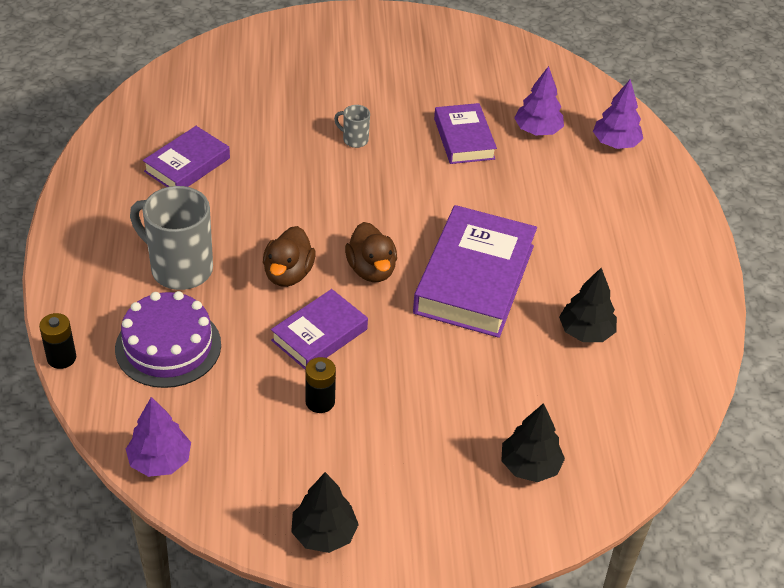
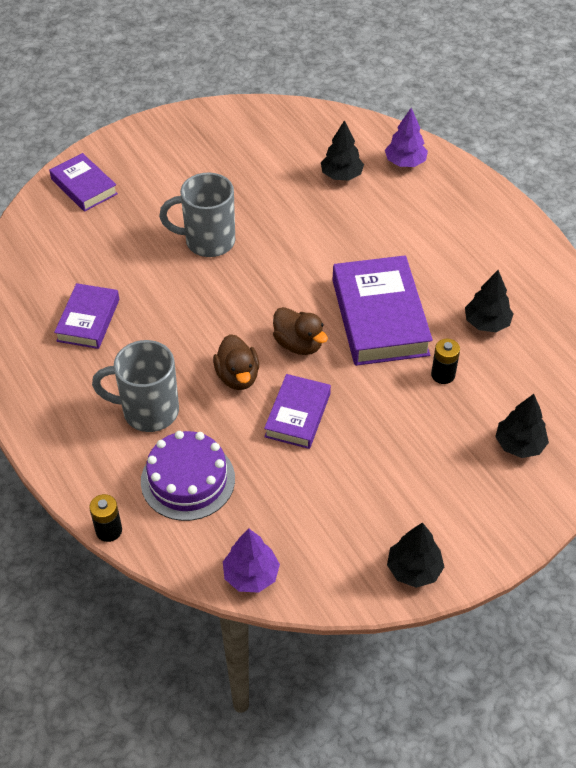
camera: 25 degrees left, 5 degrees up
(320, 402) = (337, 468): black battery -> black battery (443, 375)
(354, 140) = (207, 241): grey mug -> grey mug, size x2.18
(464, 138) = (291, 205): purple book -> purple book (84, 186)
(537, 130) = (341, 175): purple tree -> black tree

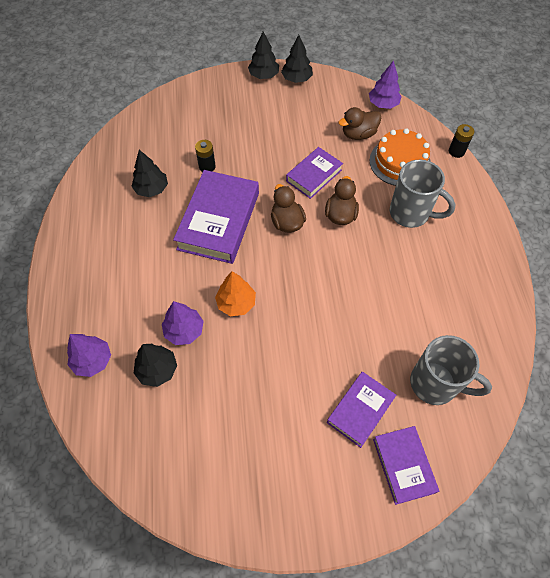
camera: 155 degrees left, 10 degrees up
(88, 320) = (435, 303): purple book -> purple book (360, 410)
(188, 480) = (400, 162): purple cake -> orange cake
(207, 241) = (311, 343): grey mug -> grey mug (435, 384)
(266, 503) = (358, 134): none -> brown duck
(304, 248) = (236, 303): none -> orange tree
(339, 209) = (184, 330): none -> purple tree
(519, 445) = (195, 113): black tree -> black tree (264, 75)

